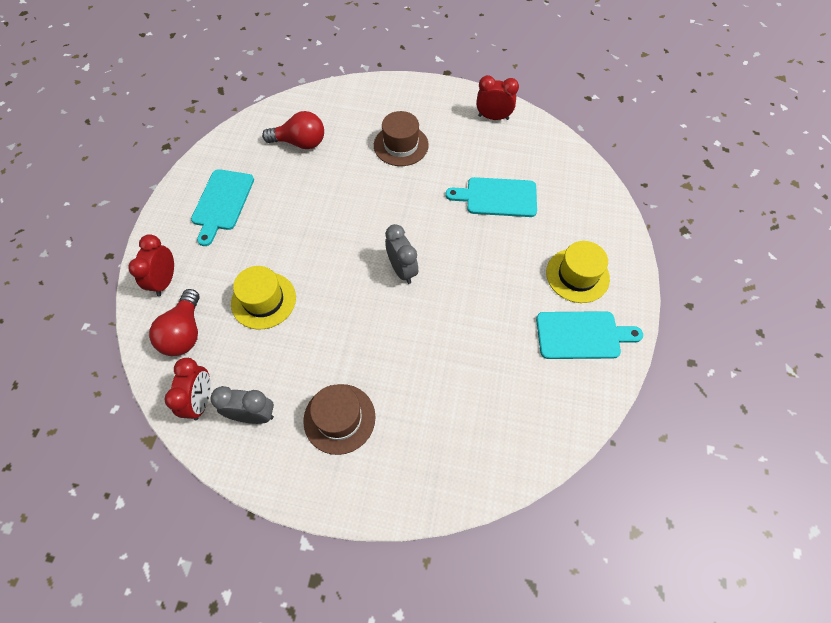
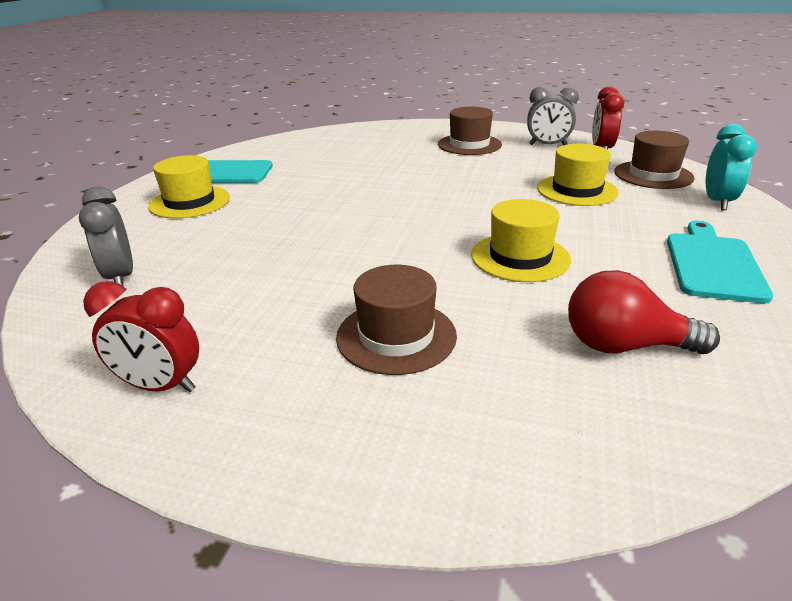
camera: 175 degrees left, 30 degrees down
(165, 281) = (717, 202): red clock -> turquoise clock
(185, 333) = (653, 175): red light bulb -> brown hat
(331, 207) = (520, 257): none -> yellow hat
(402, 270) = (407, 207): grey clock -> grey clock (120, 277)
(497, 197) = (242, 263): turquoise cutting board -> none

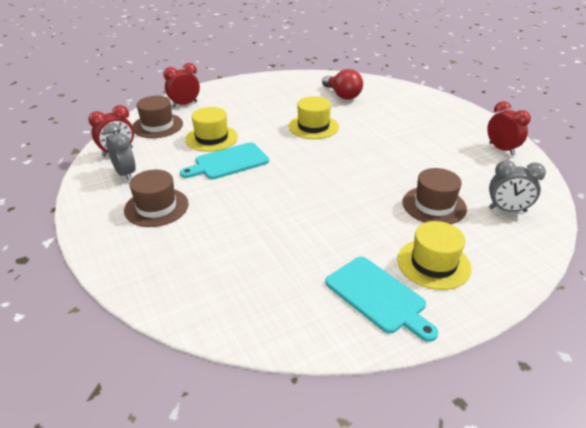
camera: 135 degrees left, 5 degrees up
(120, 277) = (507, 210): grey clock -> grey clock turned 75 degrees clockwise
(396, 336) = (405, 127): brown hat -> brown hat (434, 205)
(712, 264) = (260, 94): turquoise cutting board -> turquoise cutting board (228, 162)
(717, 202) = (184, 104): turquoise clock -> red clock

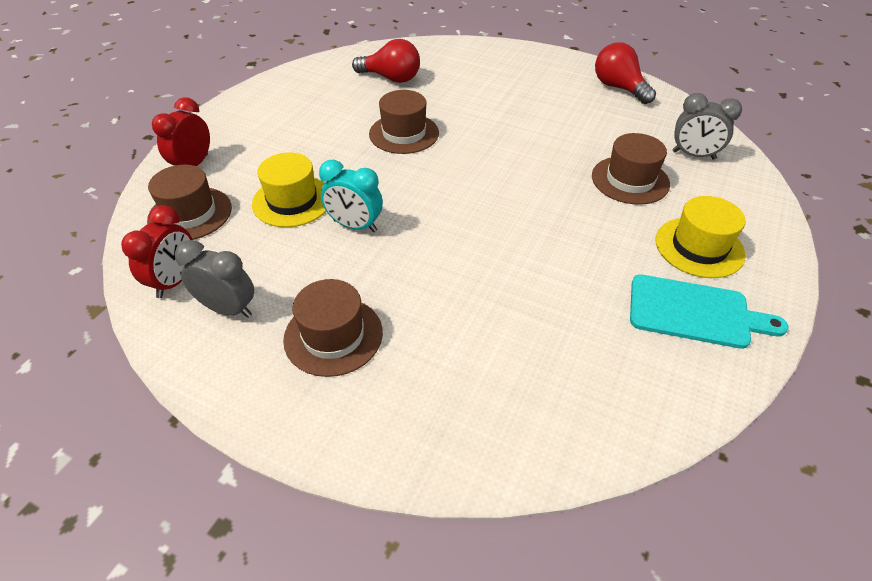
camera: 35 degrees left, 10 degrees up
(228, 162) = (355, 226): turquoise cutting board -> turquoise clock
(313, 126) = (404, 133): yellow hat -> brown hat
(501, 149) = (619, 88): red clock -> red light bulb
(507, 210) = (693, 155): grey clock -> grey clock turned 45 degrees clockwise

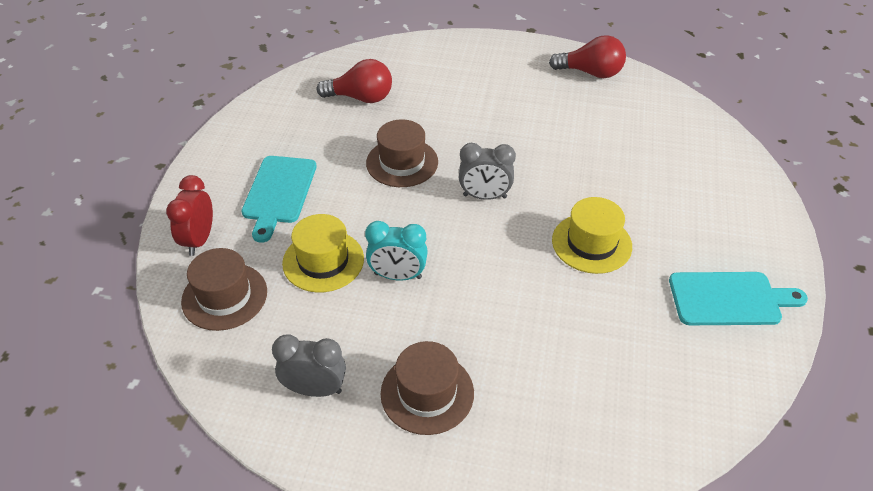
camera: 15 degrees left, 0 degrees up
(175, 281) = (247, 372): red clock -> none
(281, 140) = (279, 193): none -> turquoise cutting board
(619, 88) = (591, 73): red light bulb -> red light bulb turned 150 degrees clockwise
(630, 180) = (634, 175): brown hat -> none
(693, 155) = (682, 138): grey clock -> grey clock (485, 196)
(699, 247) = (714, 234): yellow hat -> yellow hat (591, 243)

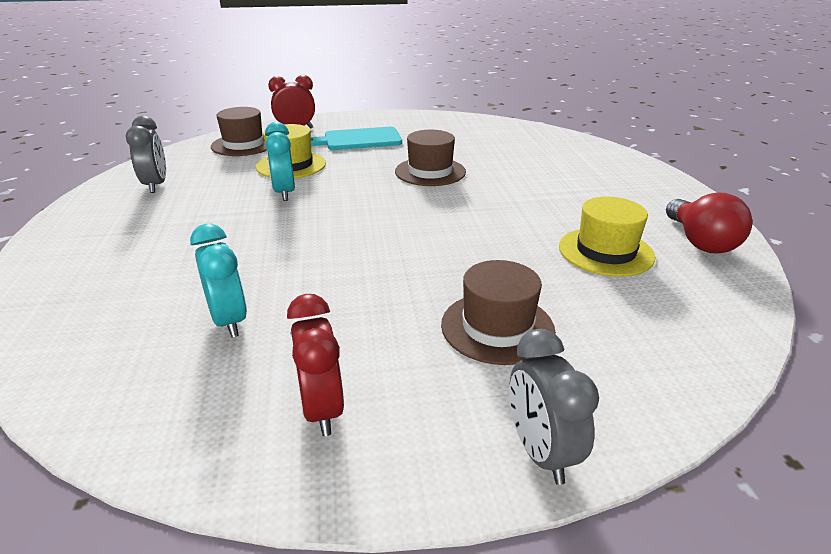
camera: 70 degrees right, 15 degrees down
(361, 98) = (501, 144): red light bulb -> none
(427, 393) = (150, 225): brown hat -> brown hat (497, 327)
(485, 196) = (412, 212): grey clock -> grey clock (540, 452)
(591, 243) = (377, 281): yellow hat -> yellow hat (605, 251)
(623, 337) = (229, 321): none -> turquoise clock
(729, 299) = (321, 409): turquoise cutting board -> red clock

